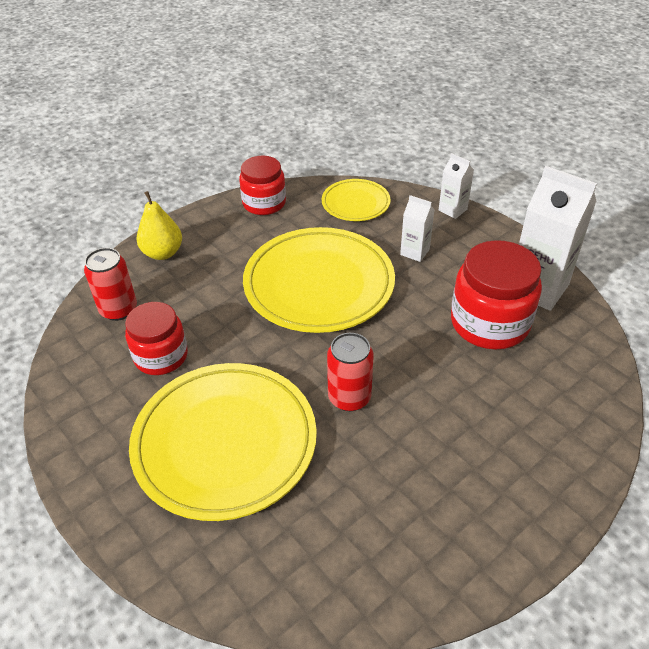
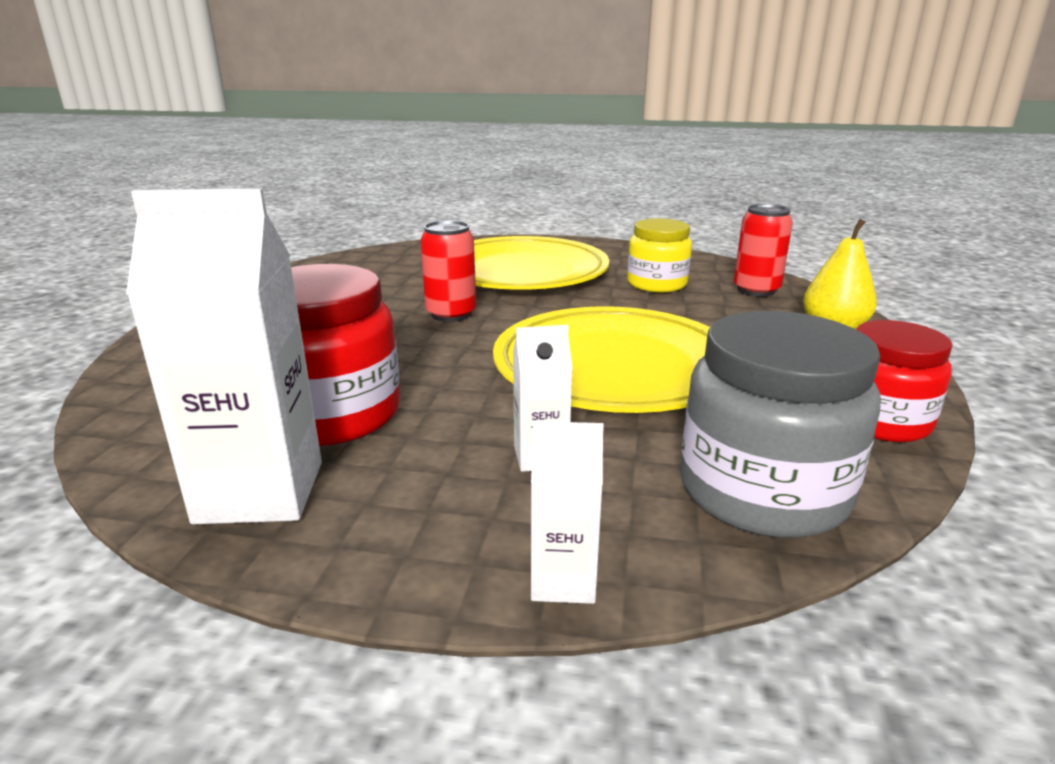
camera: 140 degrees right, 20 degrees down
(161, 356) = (657, 284): red jar -> yellow jar
(355, 203) = (763, 491): yellow plate -> grey jar

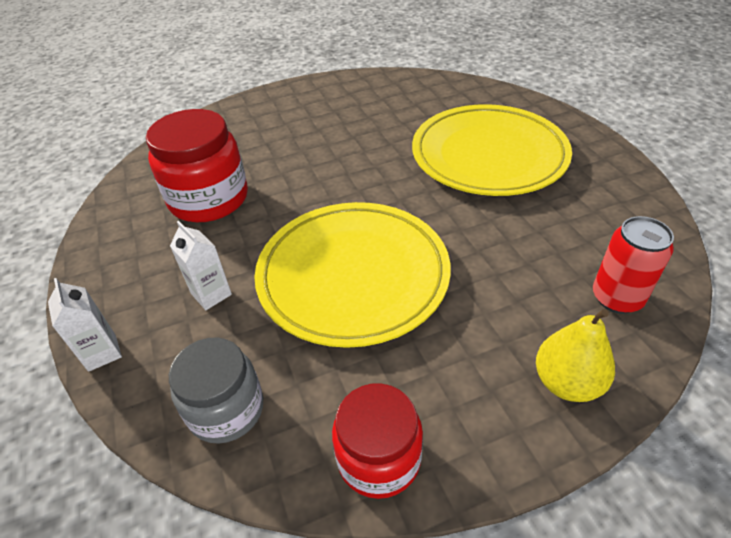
camera: 60 degrees right, 20 degrees up
(260, 492) = (129, 221): white carton -> none
(451, 314) = (374, 167): red can -> none
(657, 284) = (552, 231): yellow jar -> none
(763, 491) = (226, 409): grey jar -> grey jar, size x0.66

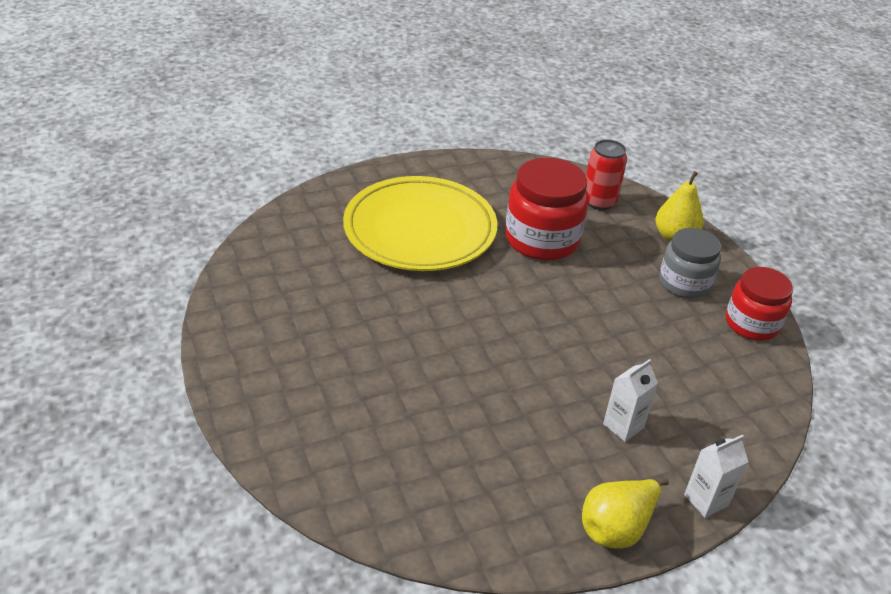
camera: 95 degrees left, 5 degrees down
(98, 281) = (617, 528): none -> yellow pear
(209, 199) = (475, 445): red jar -> red jar (542, 239)
(226, 409) = (738, 403): grey jar -> grey jar (684, 283)
(353, 276) = (590, 329): yellow plate -> none

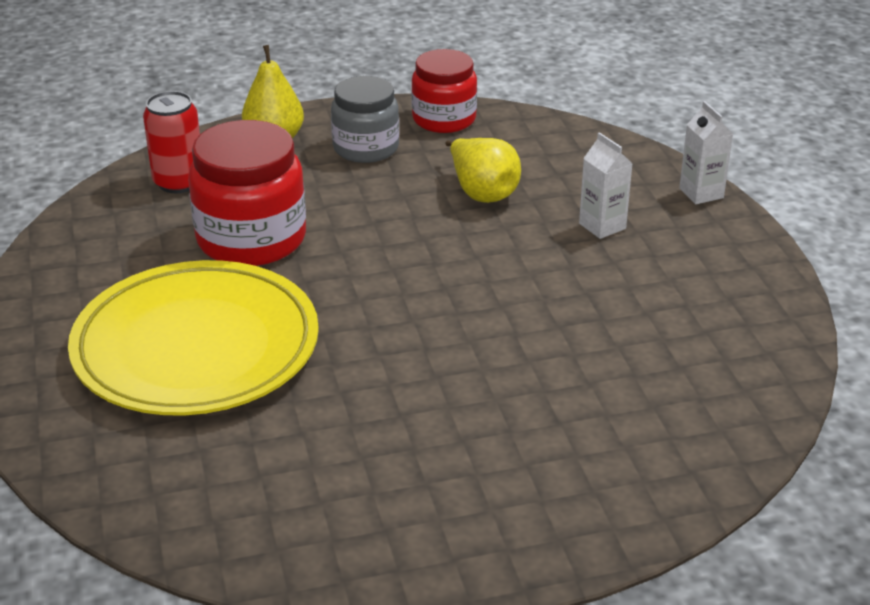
camera: 80 degrees left, 5 degrees down
(617, 528) = (744, 251): yellow pear -> yellow pear (482, 192)

